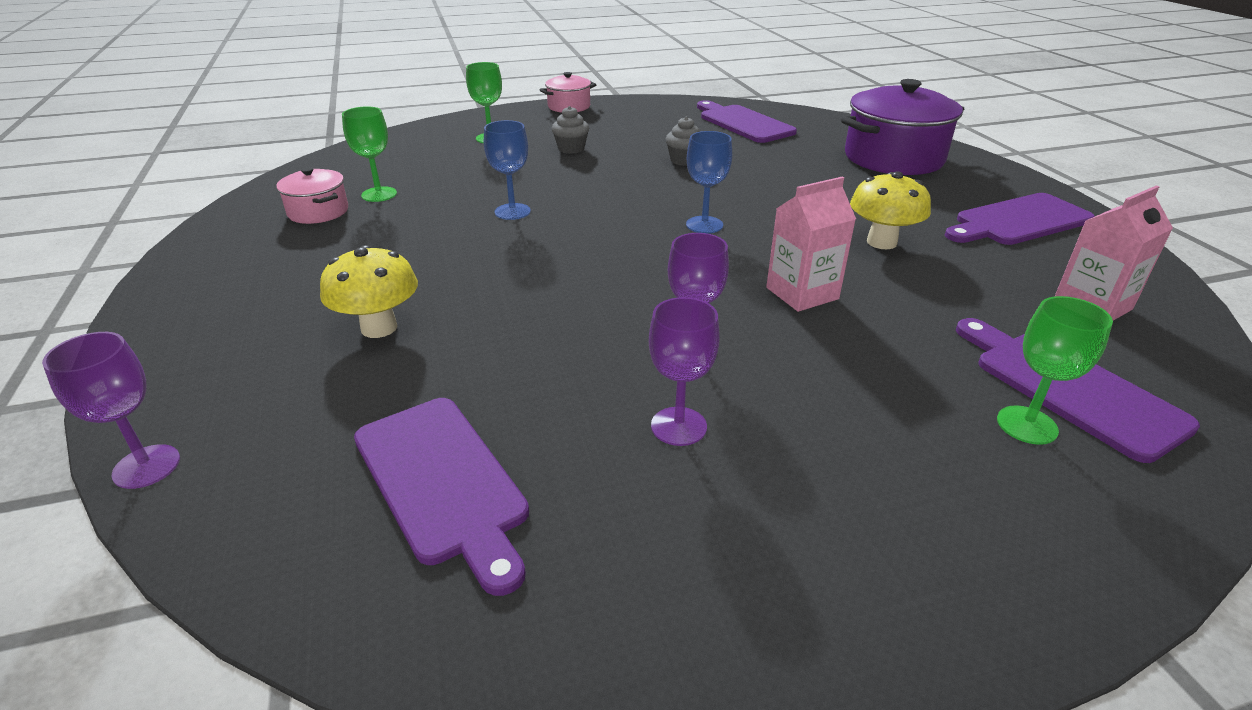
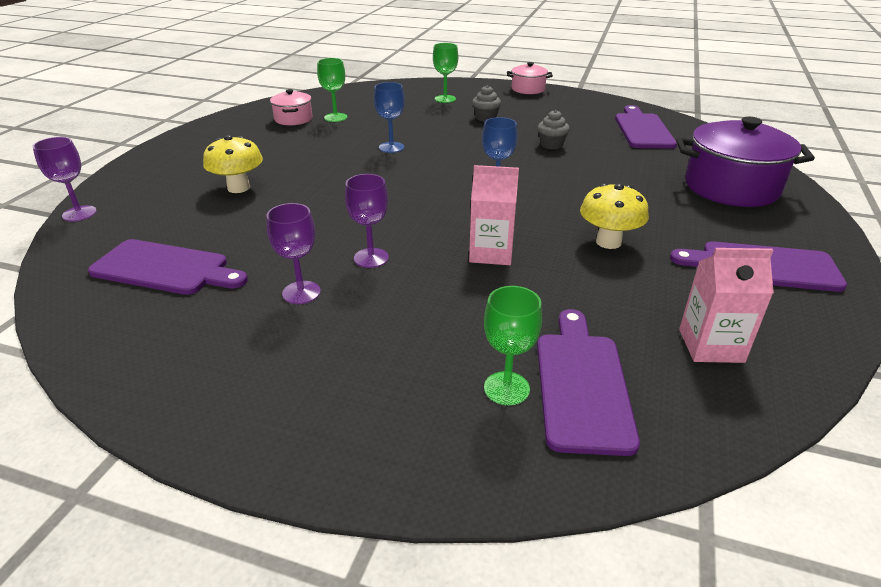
camera: 35 degrees right, 0 degrees up
(442, 482) = (165, 268): purple cutting board -> purple cutting board turned 75 degrees counterclockwise

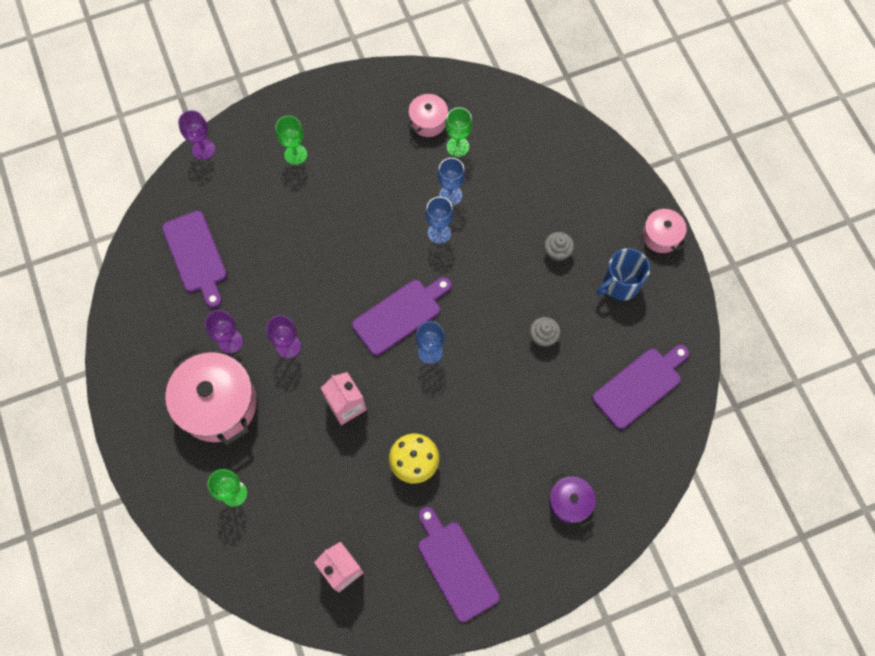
camera: 50 degrees right, 35 degrees up
(238, 188) = (301, 198): yellow mushroom -> none
(363, 340) = (218, 404): none -> pink pot
(368, 133) = (450, 195): none -> blue goblet
(445, 99) = (572, 190): green goblet -> green goblet (295, 154)
(546, 109) = (620, 284): none -> blue mug
(582, 384) = (262, 524): purple cutting board -> purple cutting board (400, 315)
(731, 187) = (569, 502): purple pot -> purple pot, size x0.52

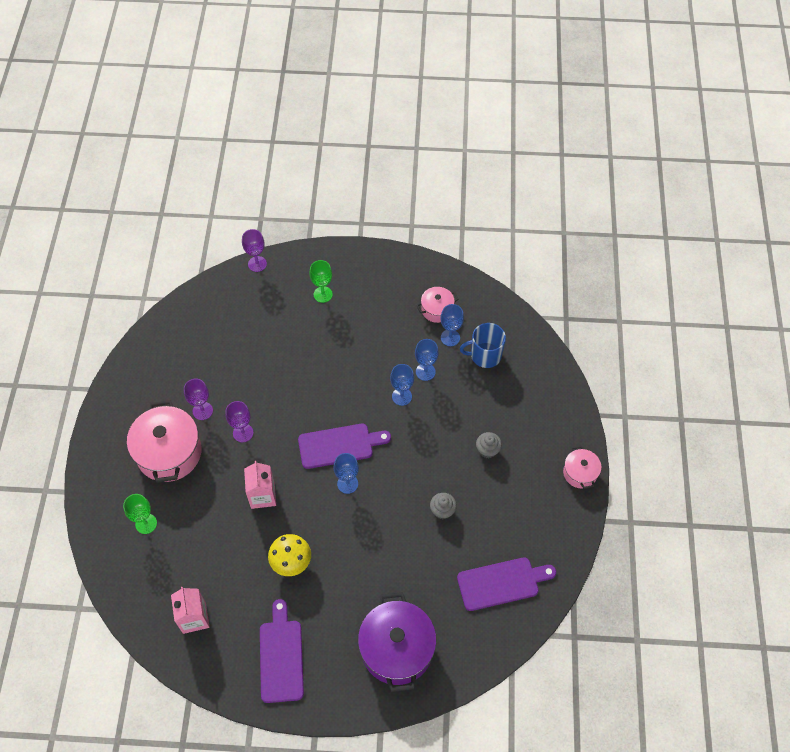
camera: 25 degrees right, 10 degrees down
(196, 255) = (211, 338): purple cutting board -> none
(457, 146) = (450, 338): green goblet -> blue goblet
(569, 502) = (397, 649): purple pot -> purple pot, size x1.93
(620, 284) = (526, 496): blue mug -> blue mug (485, 355)

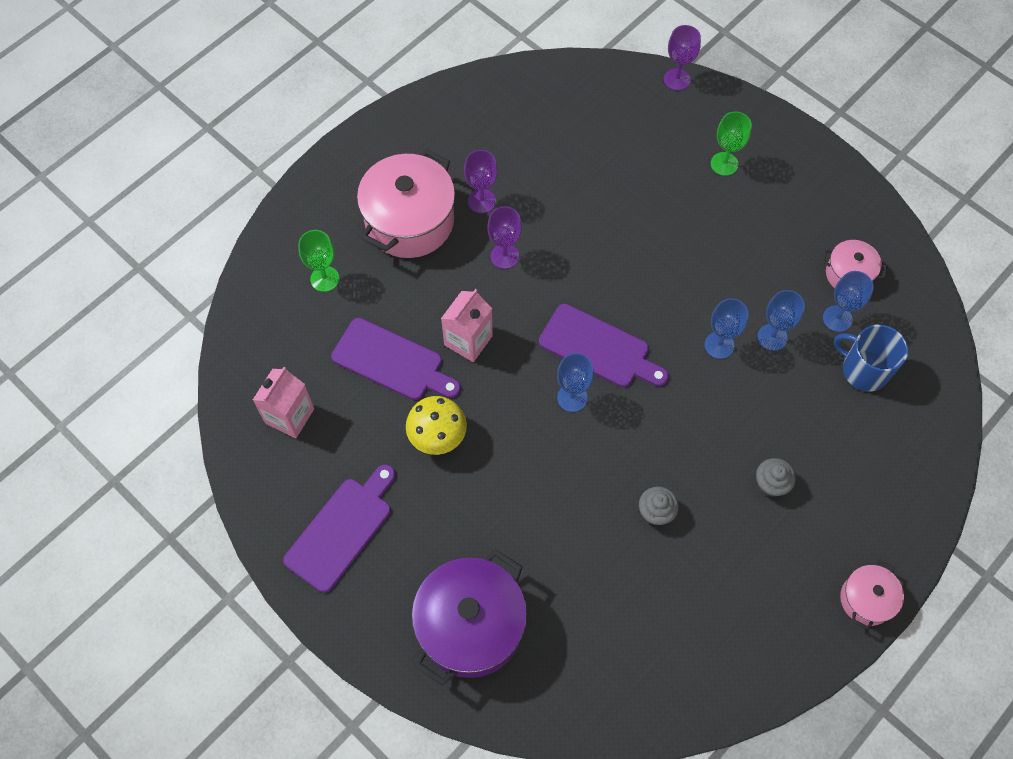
camera: 40 degrees right, 5 degrees up
(502, 583) = (655, 651): purple cutting board -> purple cutting board (392, 361)

